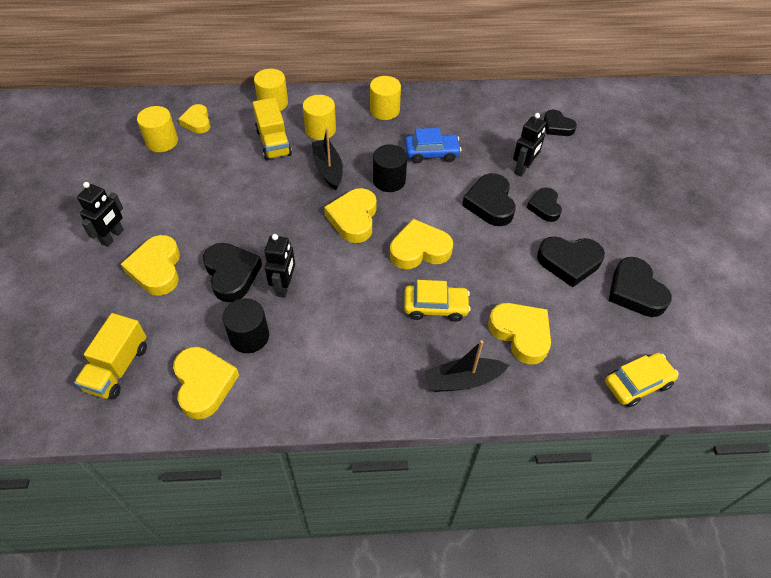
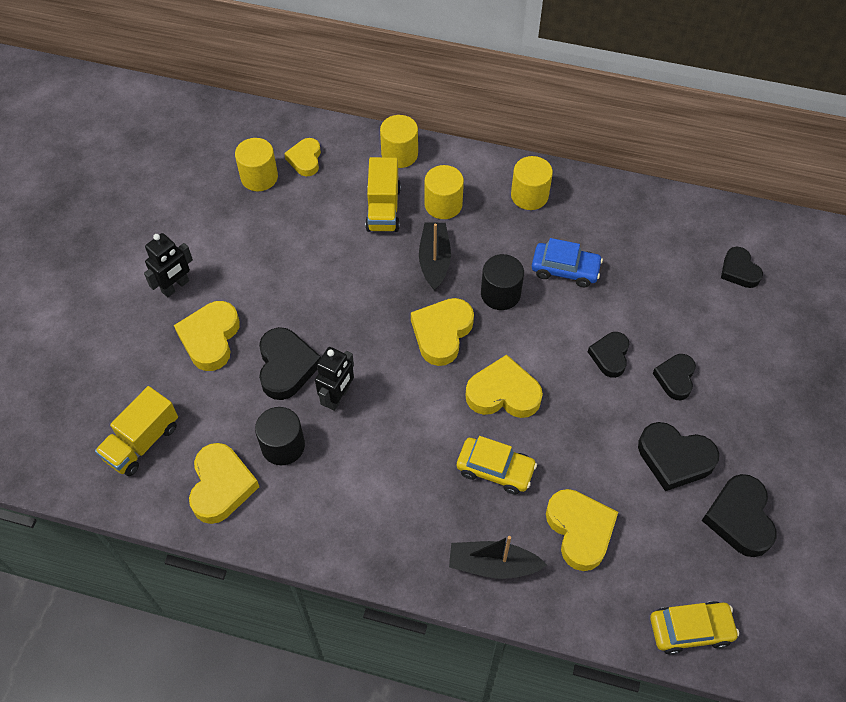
camera: 20 degrees right, 5 degrees up
(490, 203) = (610, 356): black heart -> black heart, size x0.65
(523, 168) = (670, 319): black robot -> none

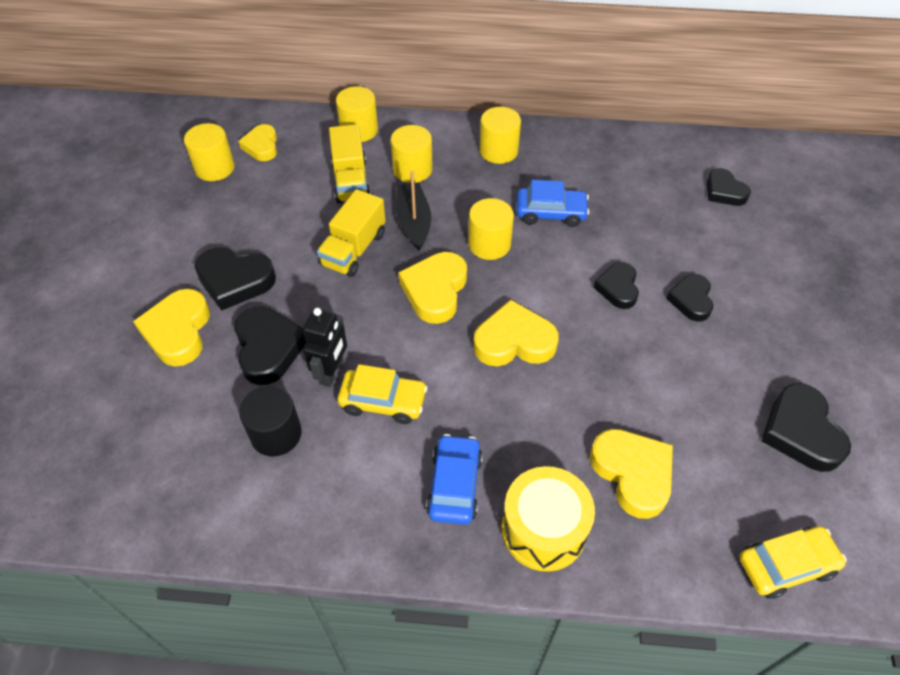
camera: 10 degrees left, 5 degrees down
(142, 442) = (107, 455): yellow truck -> yellow truck (354, 249)
(175, 287) = (133, 284): black robot -> none
(221, 486) = (208, 491): yellow heart -> none
(425, 515) = (454, 485): none -> blue car
(492, 565) = (543, 529): black boat -> yellow drum
(495, 469) = (523, 422): yellow car -> yellow car (383, 401)
(500, 294) = (489, 244): black cylinder -> yellow cylinder
(674, 458) = (713, 380): black heart -> black heart (235, 281)

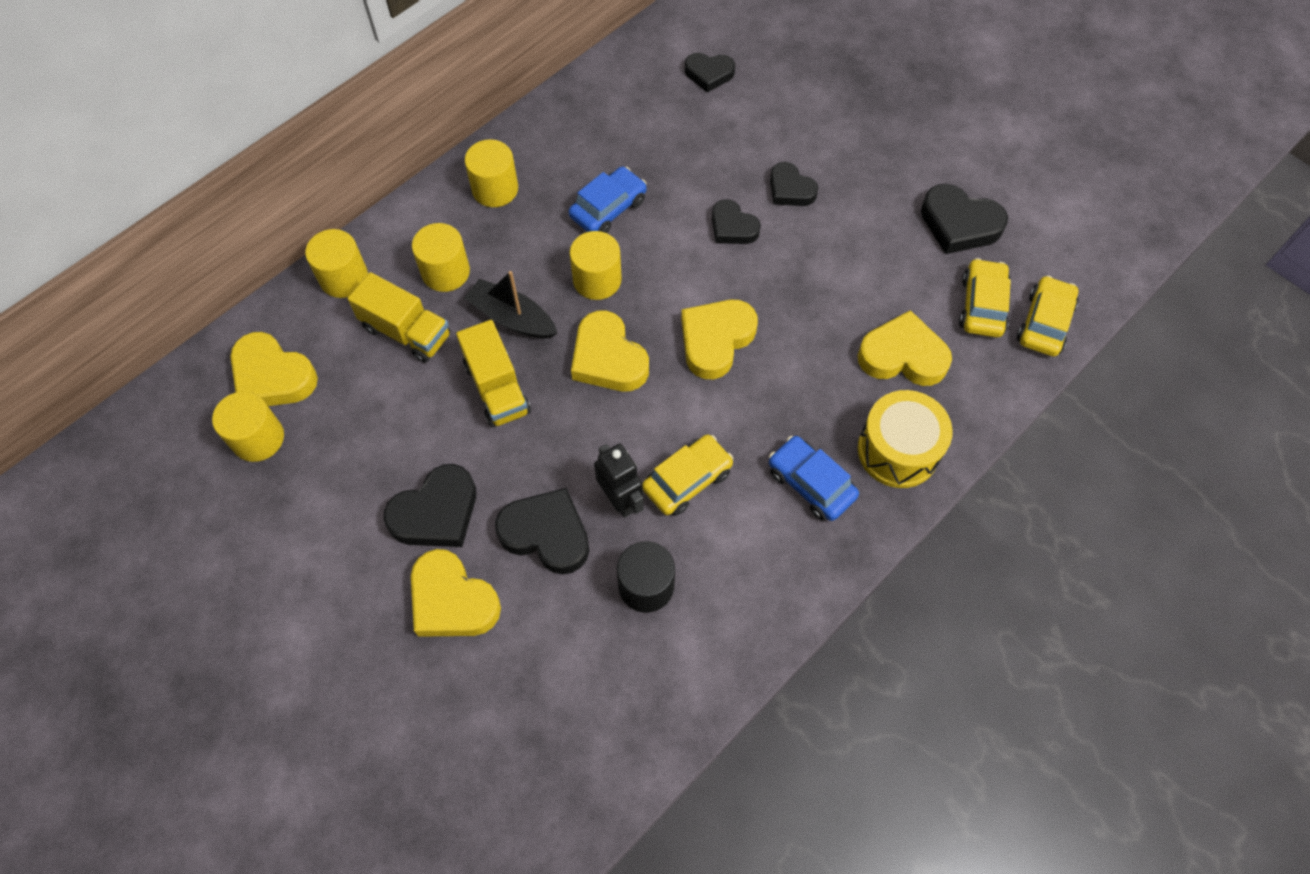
camera: 50 degrees left, 10 degrees up
(261, 146) = (272, 376): yellow heart -> yellow heart, size x1.55
(745, 502) = (982, 305): none -> yellow car

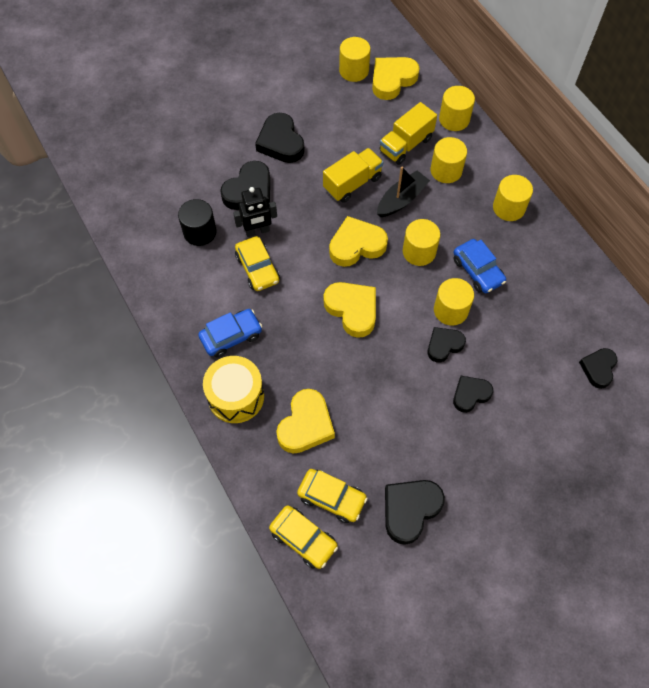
camera: 105 degrees right, 0 degrees up
(452, 600) = (227, 142): yellow heart -> none
(497, 388) = (352, 183): yellow truck -> yellow truck turned 150 degrees clockwise
(678, 228) = (450, 310): none -> yellow cylinder

